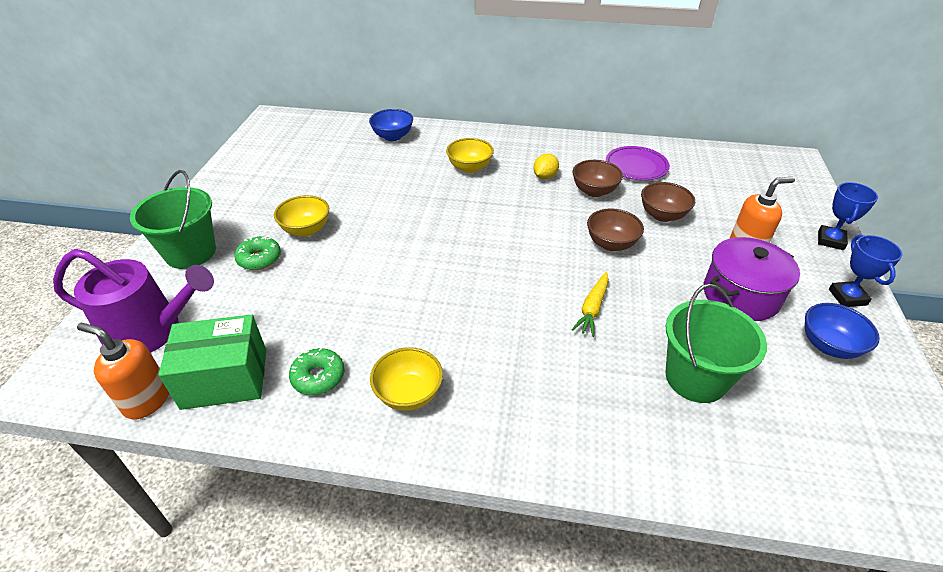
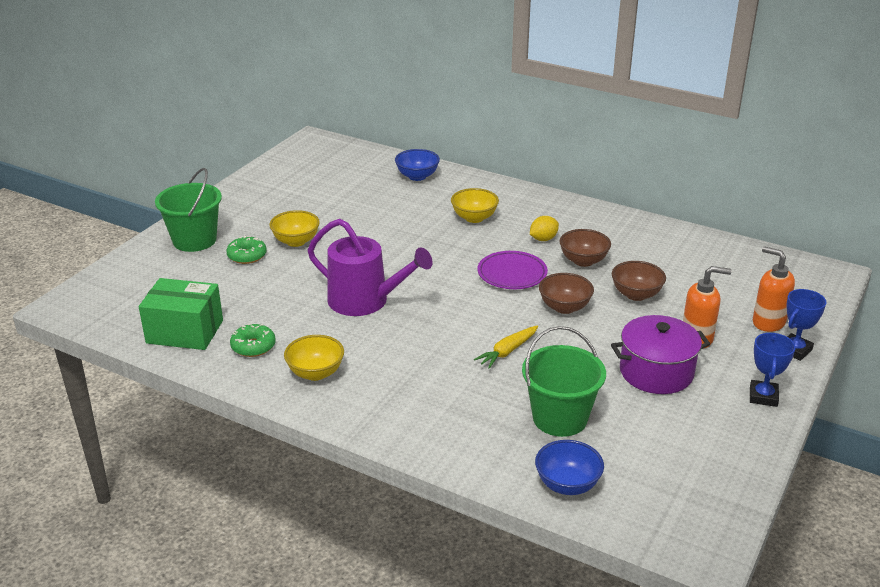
camera: 20 degrees right, 10 degrees down
(147, 400) = (125, 332): orange soap dispenser -> orange soap dispenser (768, 322)
(151, 331) = (144, 289): purple watering can -> purple watering can (364, 301)
(636, 167) = (645, 247): purple plate -> purple plate (512, 274)
(828, 346) = (705, 426): blue bowl -> blue bowl (567, 484)

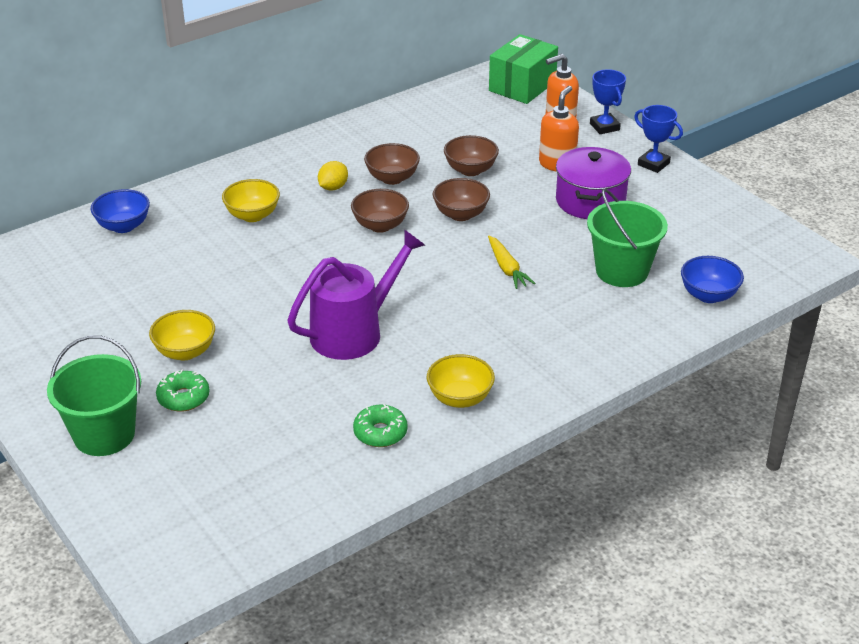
camera: 65 degrees left, 5 degrees up
(185, 332) = (311, 481): green box -> green box (522, 86)
(512, 274) = (380, 225): purple plate -> brown bowl
(543, 239) = (333, 187): yellow lemon -> yellow lemon turned 45 degrees clockwise

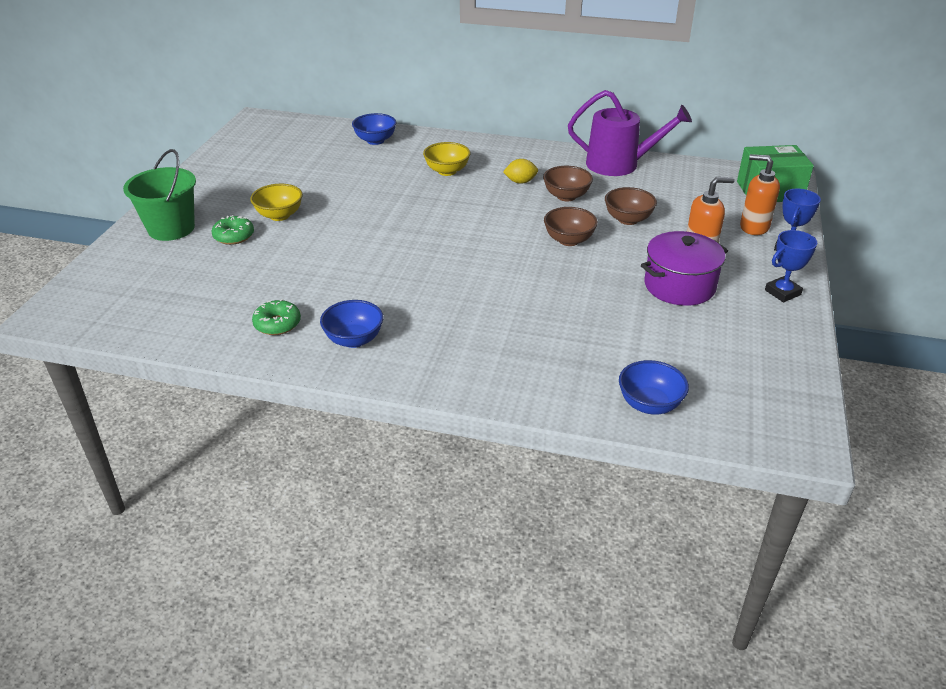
camera: 50 degrees right, 0 degrees up
(353, 332) = (374, 262): purple watering can -> purple watering can (619, 164)
(380, 225) = (506, 217): brown bowl -> none
(460, 398) = (354, 340): yellow bowl -> blue bowl
(507, 268) = (535, 289): yellow carrot -> none
(622, 271) = (613, 343): green bucket -> none
(653, 164) = (782, 292): blue trophy -> blue trophy turned 60 degrees clockwise

